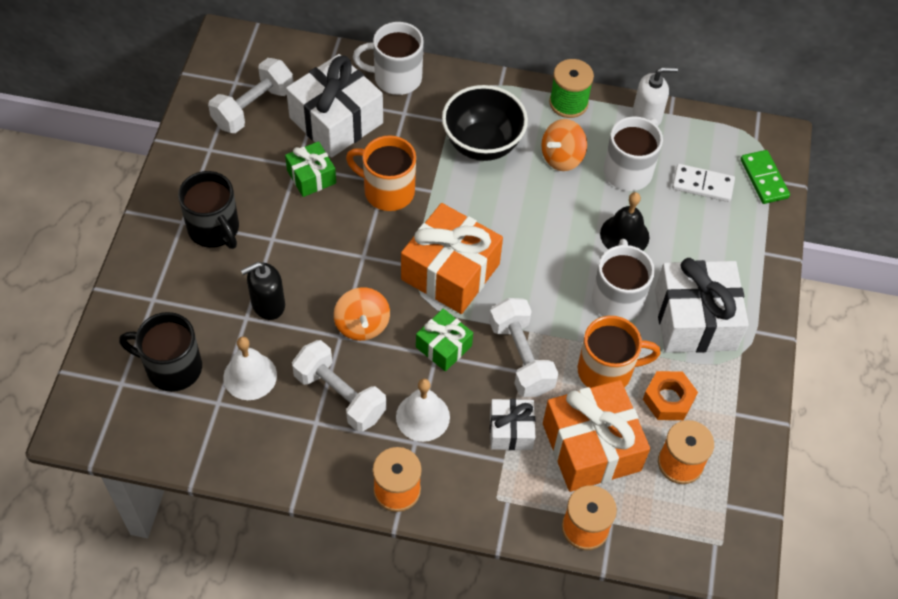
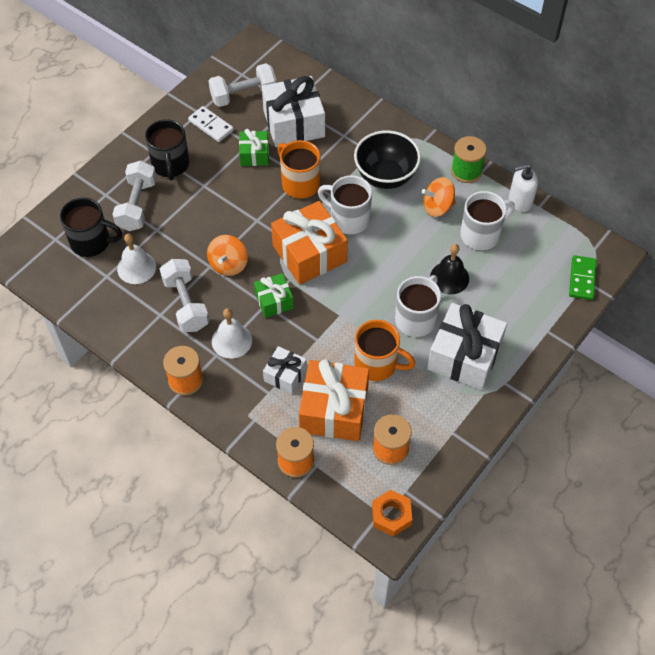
camera: 30 degrees right, 0 degrees up
(172, 367) = (92, 242): black mug -> black mug turned 150 degrees clockwise
(268, 304) = (175, 226): black soap dispenser -> none
(396, 78) = (352, 109): white mug -> white mug (348, 219)
(521, 357) = (322, 330): white dumbbell -> white dumbbell (137, 205)
(647, 116) = (520, 201): white soap dispenser -> white soap dispenser turned 150 degrees clockwise
(668, 399) = (409, 402): orange nut -> orange nut (391, 515)
(702, 185) = (531, 265): white domino -> white domino (211, 126)

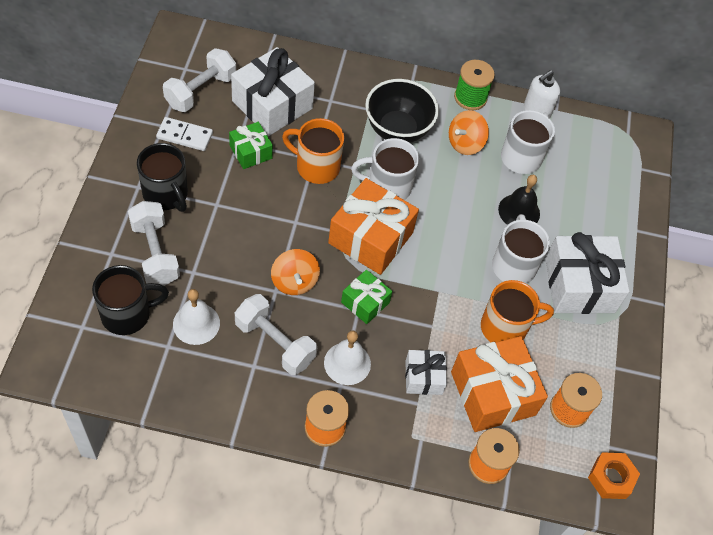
camera: 35 degrees left, 0 degrees up
(582, 279) = (635, 167): green domino -> none

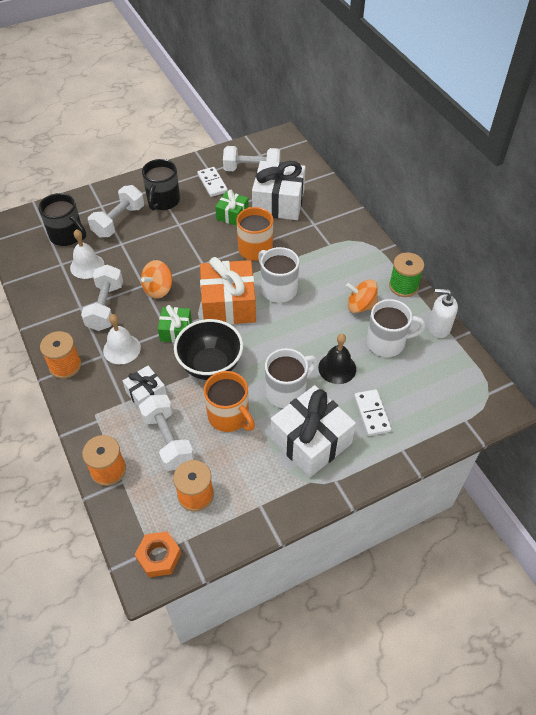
camera: 60 degrees right, 5 degrees down
(397, 129) = (330, 267): black bowl -> black bowl (210, 365)
(493, 393) = (168, 440): orange gift -> white dumbbell
(586, 223) = (372, 413): none -> white domino

